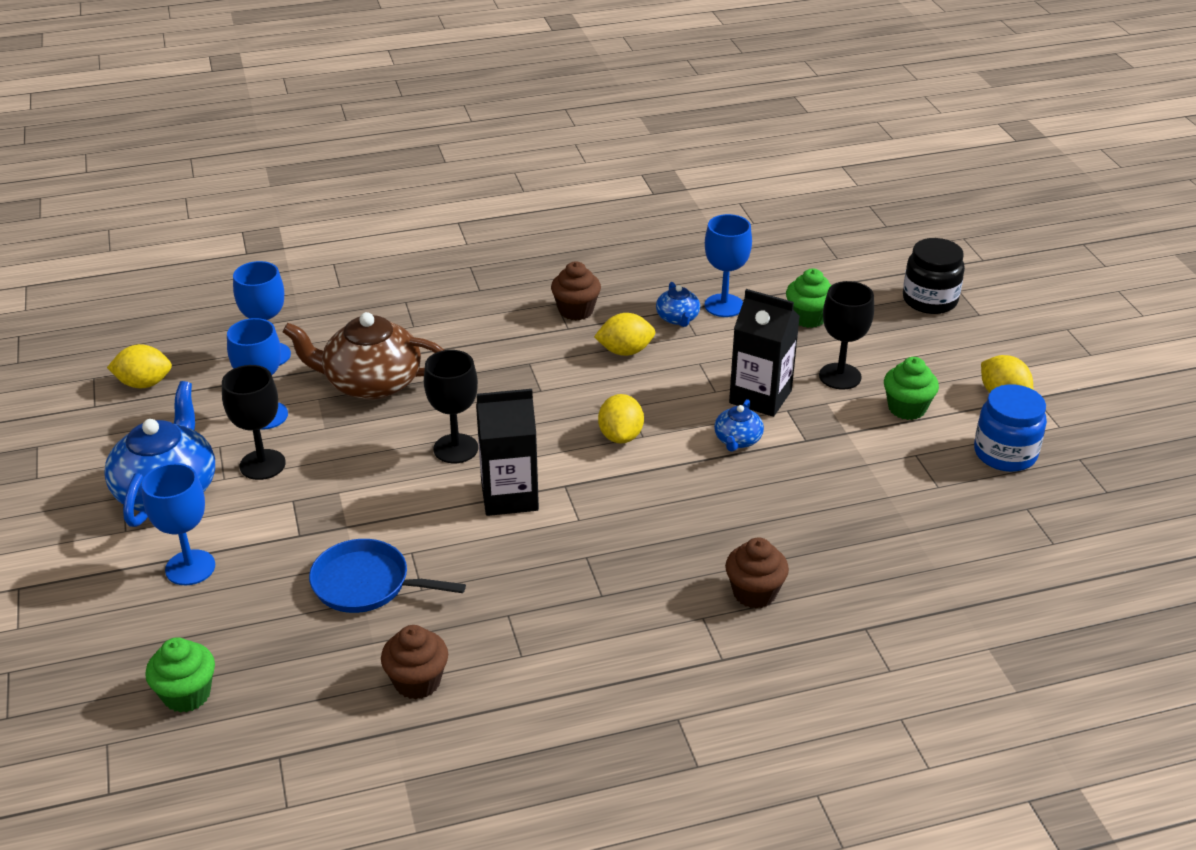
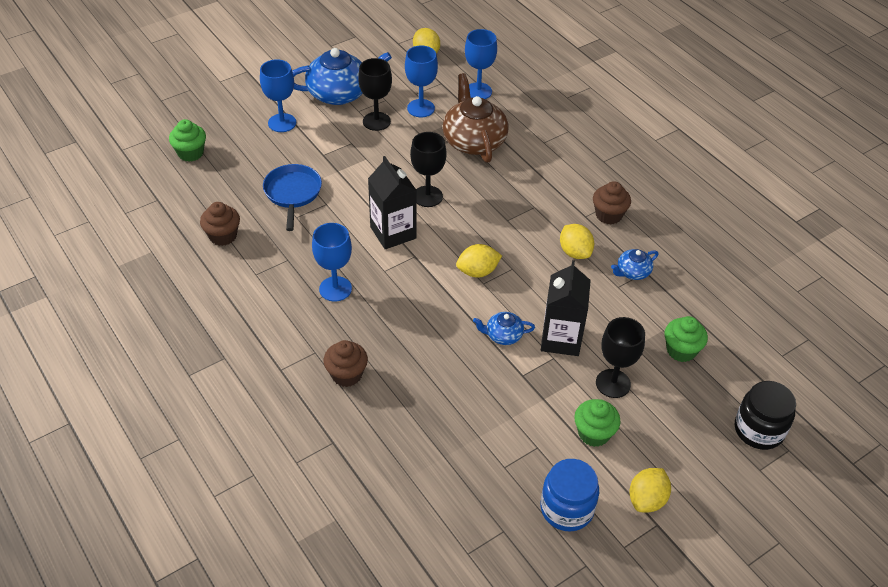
camera: 70 degrees right, 10 degrees up
(724, 305) = (666, 295): blue goblet -> blue goblet (335, 289)

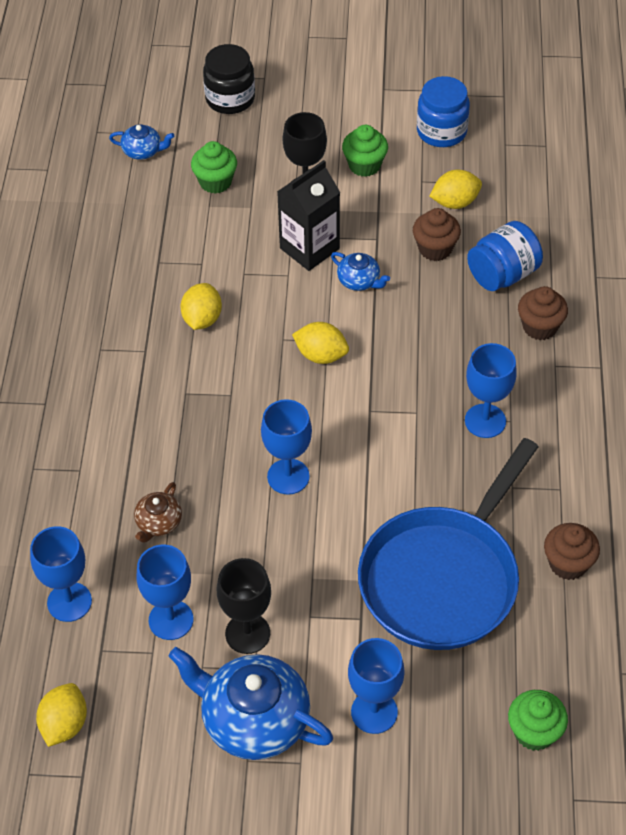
camera: 140 degrees left, 5 degrees up
(293, 193) = (443, 578): blue pan -> blue pan, size x1.84
(393, 233) = (369, 452): black carton -> none
(406, 401) = (502, 274): none -> blue jar
(427, 196) = (288, 476): black goblet -> blue goblet
(474, 141) = (158, 523): brown teapot -> brown teapot, size x0.48
(608, 215) = (120, 337): brown cupcake -> brown cupcake (435, 249)
(632, 272) = (171, 268): blue teapot -> blue teapot (143, 151)
(647, 499) = (373, 105): yellow lemon -> yellow lemon (455, 202)

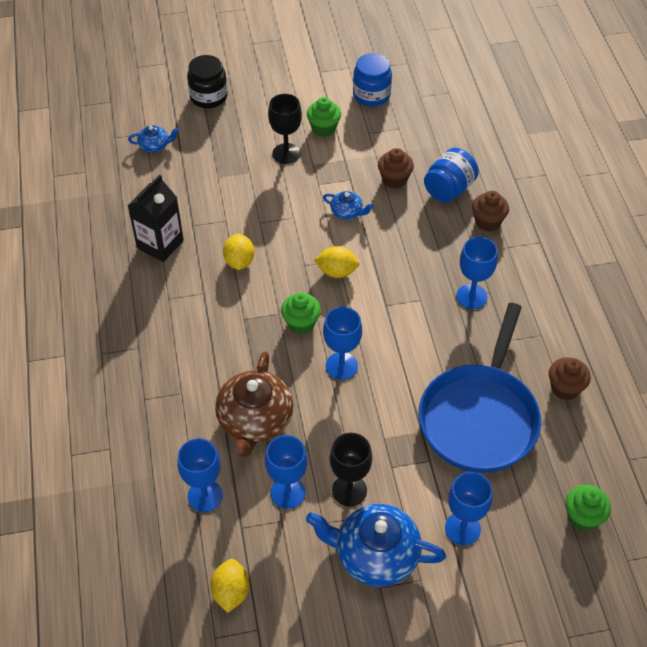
camera: 15 degrees left, 0 degrees up
(158, 523) = (255, 421): brown teapot -> brown teapot, size x2.07
(215, 182) = (217, 159): green cupcake -> green cupcake (301, 323)
(309, 248) = (303, 195): black carton -> black carton (160, 244)
(455, 202) = (398, 144): yellow lemon -> none

